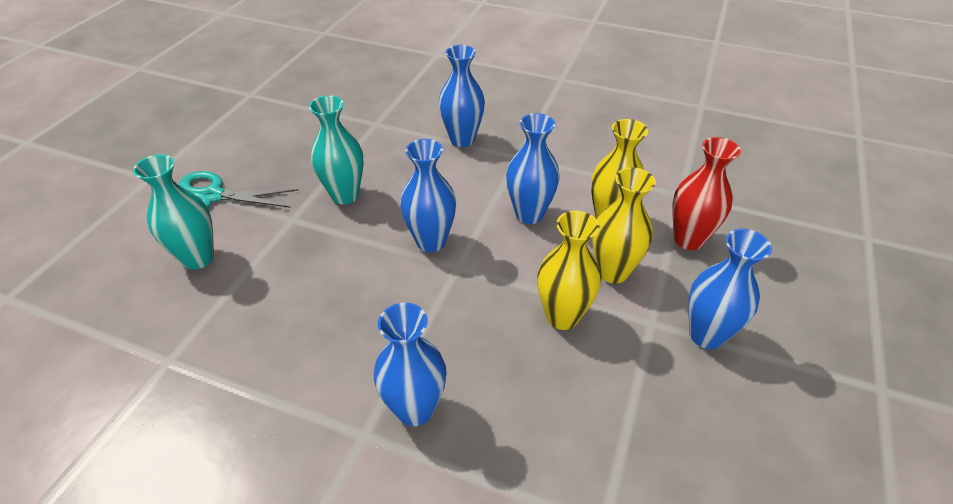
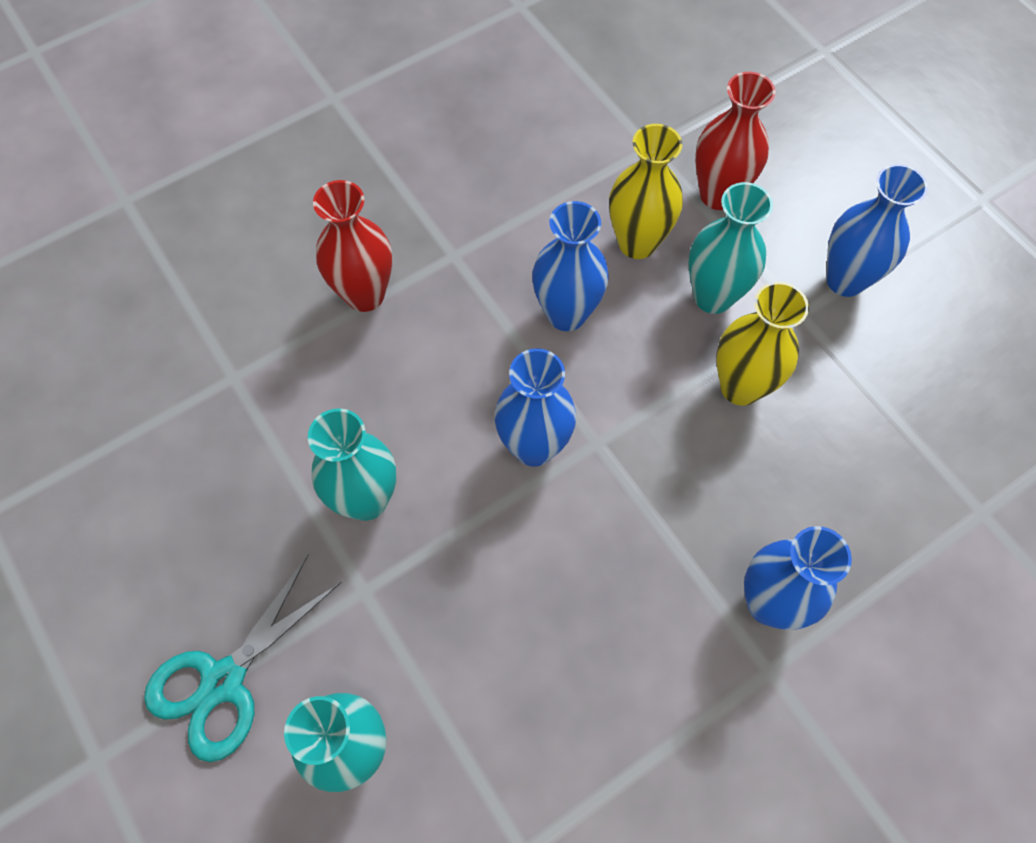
camera: 55 degrees left, 20 degrees up
(462, 140) = (365, 295): blue vase -> red vase
(612, 272) = (713, 296): yellow vase -> turquoise vase

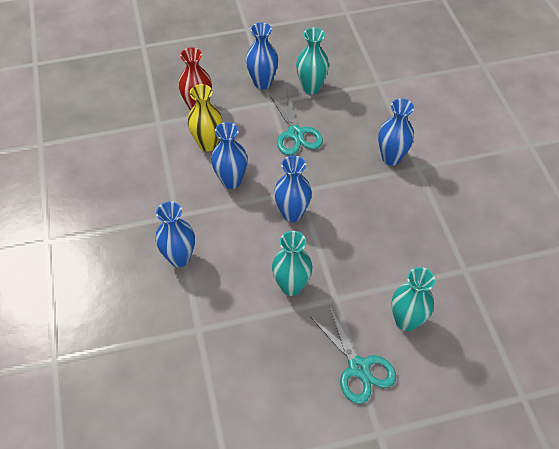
camera: 70 degrees left, 10 degrees down
(365, 295) = (179, 258): red vase -> blue vase
(713, 296) = (248, 127): turquoise vase -> turquoise vase (311, 88)
(740, 387) = (295, 133): yellow vase -> turquoise scissors

